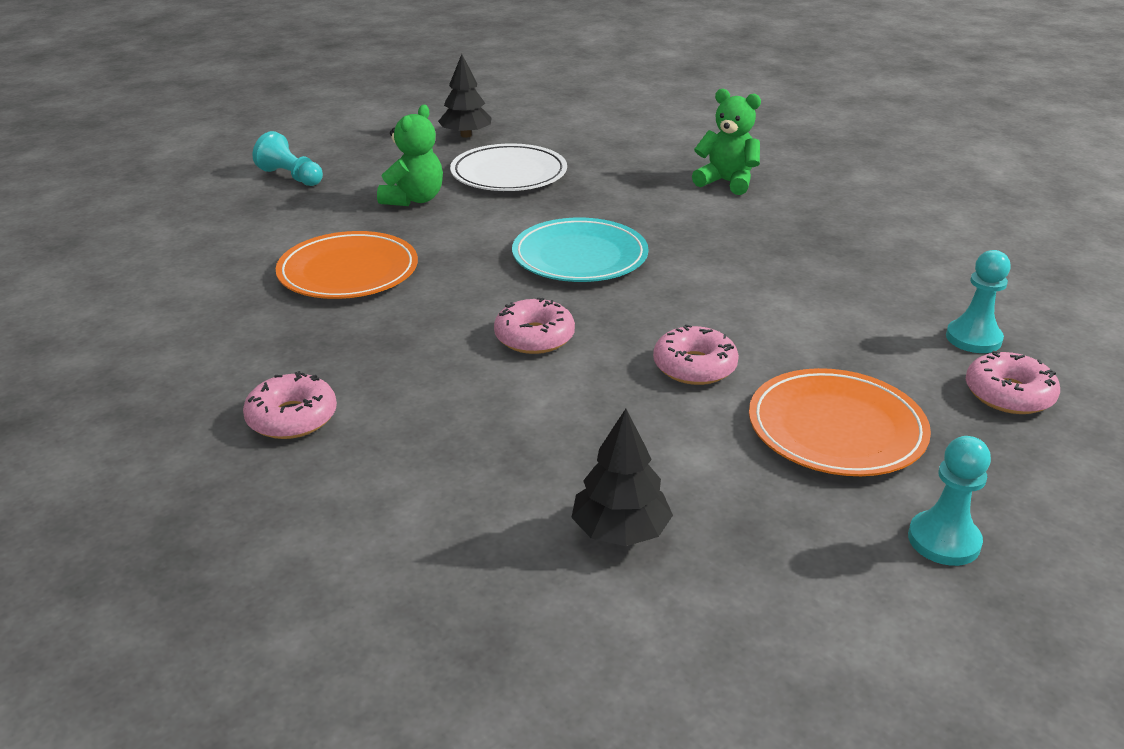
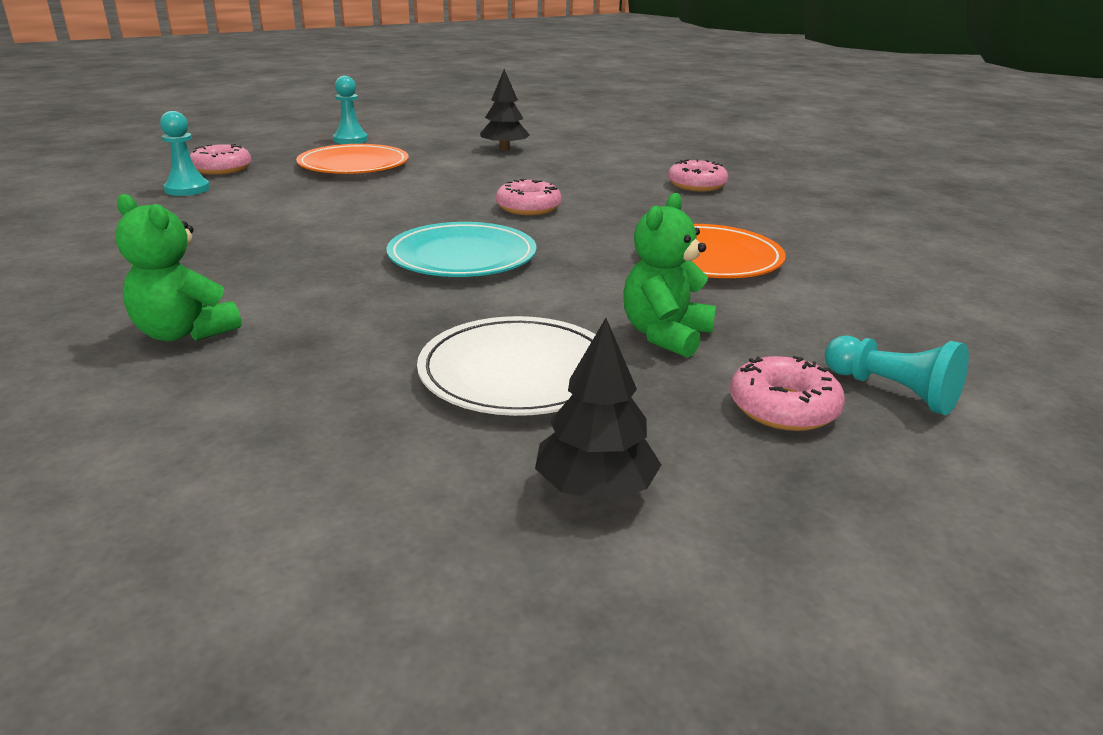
camera: 175 degrees left, 5 degrees down
(694, 366) = (415, 189): pink donut -> pink donut (783, 408)

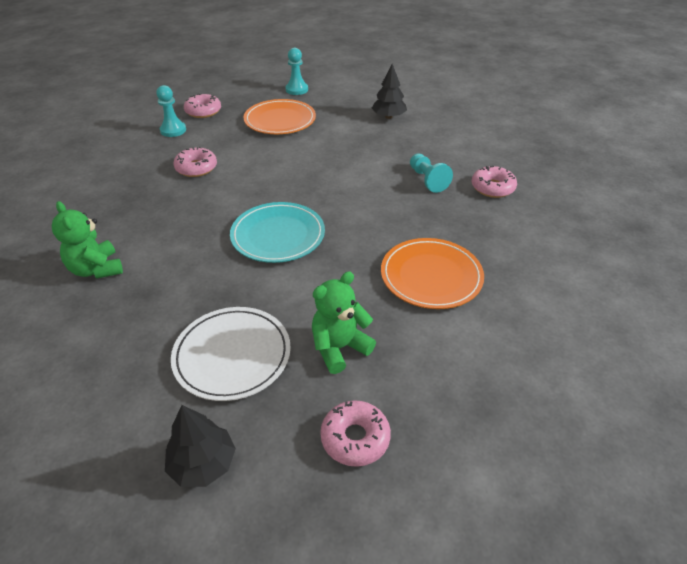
camera: 25 degrees right, 15 degrees up
(528, 208) = (354, 191): pink donut -> pink donut (196, 168)
(892, 391) = (436, 448): turquoise pawn -> turquoise pawn (427, 180)

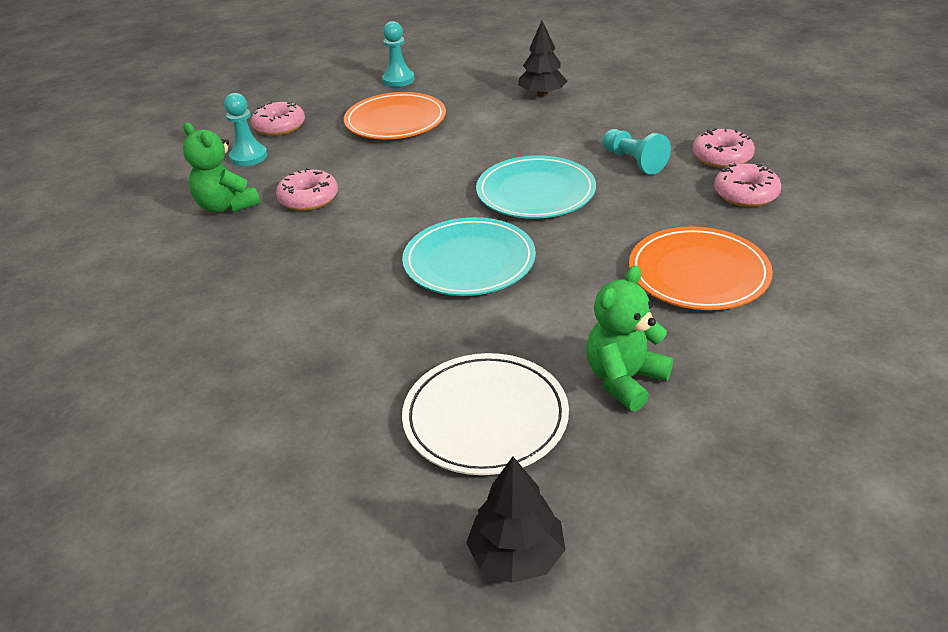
camera: 10 degrees left, 5 degrees down
(96, 269) = (233, 350): green teddy bear -> green teddy bear (226, 206)
(348, 191) = (535, 192): none -> turquoise plate
(355, 438) = (701, 480): pink donut -> pink donut (745, 194)

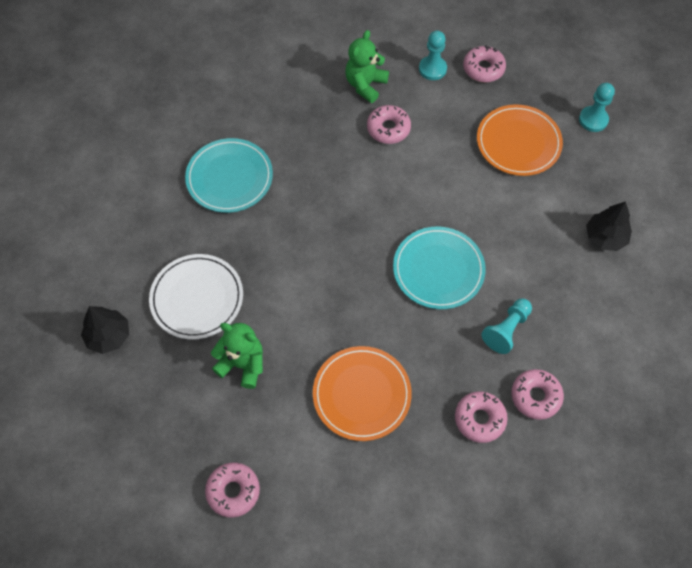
camera: 70 degrees right, 25 degrees up
(469, 261) = (339, 250): turquoise plate -> turquoise plate (229, 178)
(847, 420) = (233, 491): none -> pink donut

